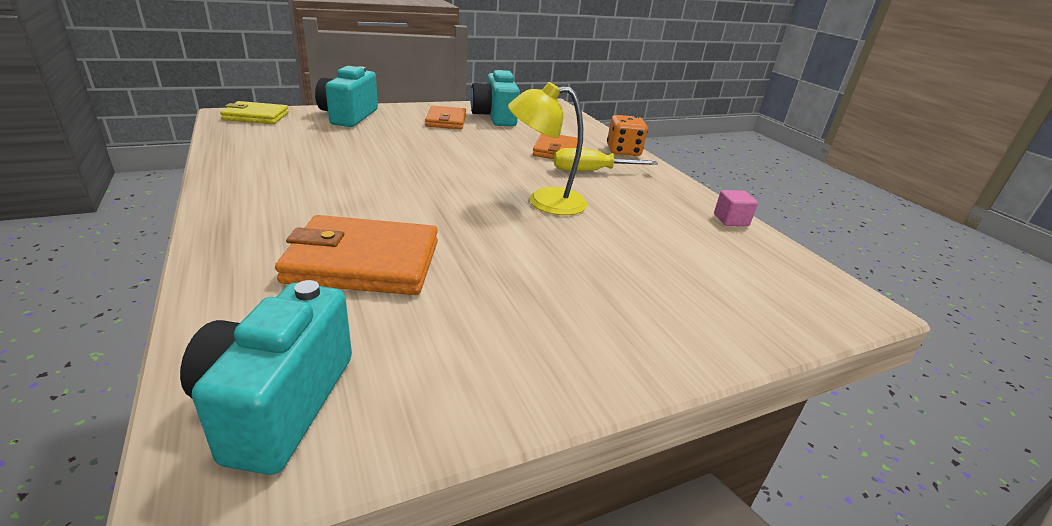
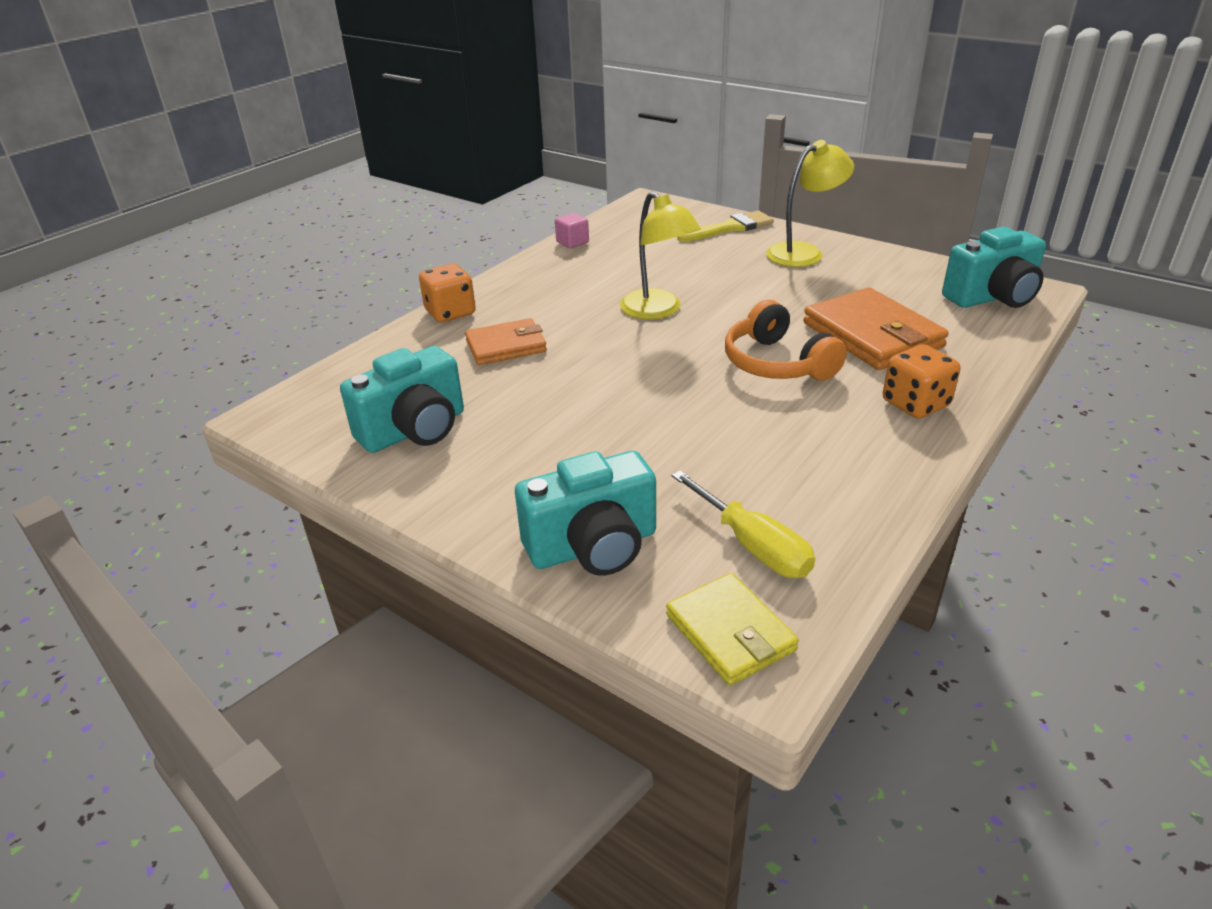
camera: 115 degrees left, 5 degrees up
(258, 222) = (915, 404): none -> orange dice
(400, 205) = (777, 363): none -> orange headphones
(446, 121) = (490, 457): orange wallet -> none
(591, 171) = (546, 312): yellow screwdriver -> yellow screwdriver (753, 545)
(591, 331) = (804, 252): none -> yellow lamp
(719, 318) = (730, 228): none -> yellow brush

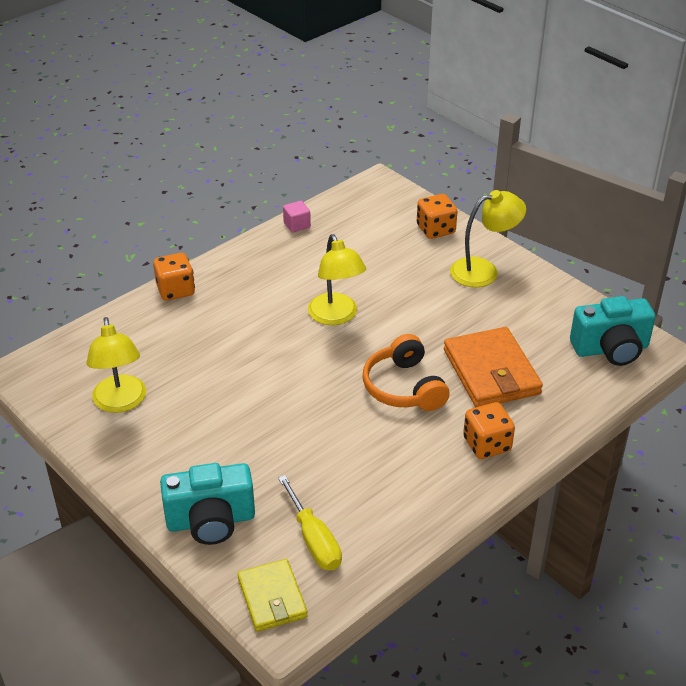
camera: 10 degrees right, 5 degrees up
(415, 430) = (121, 402): turquoise camera -> yellow lamp
(506, 346) = (207, 333): orange wallet -> none
(730, 228) = (435, 230): yellow brush -> orange dice

